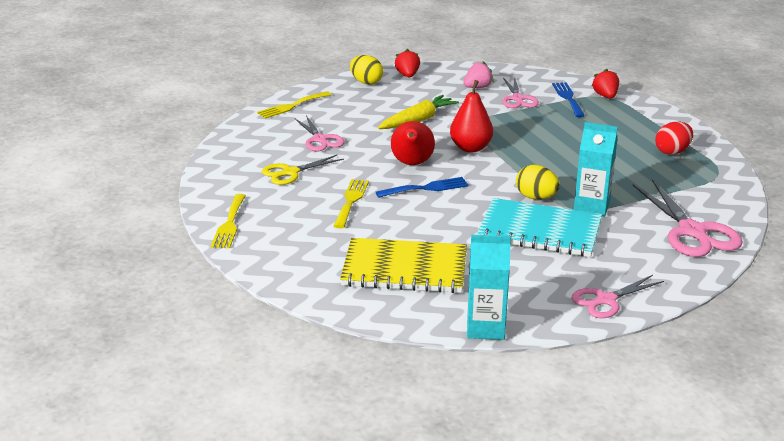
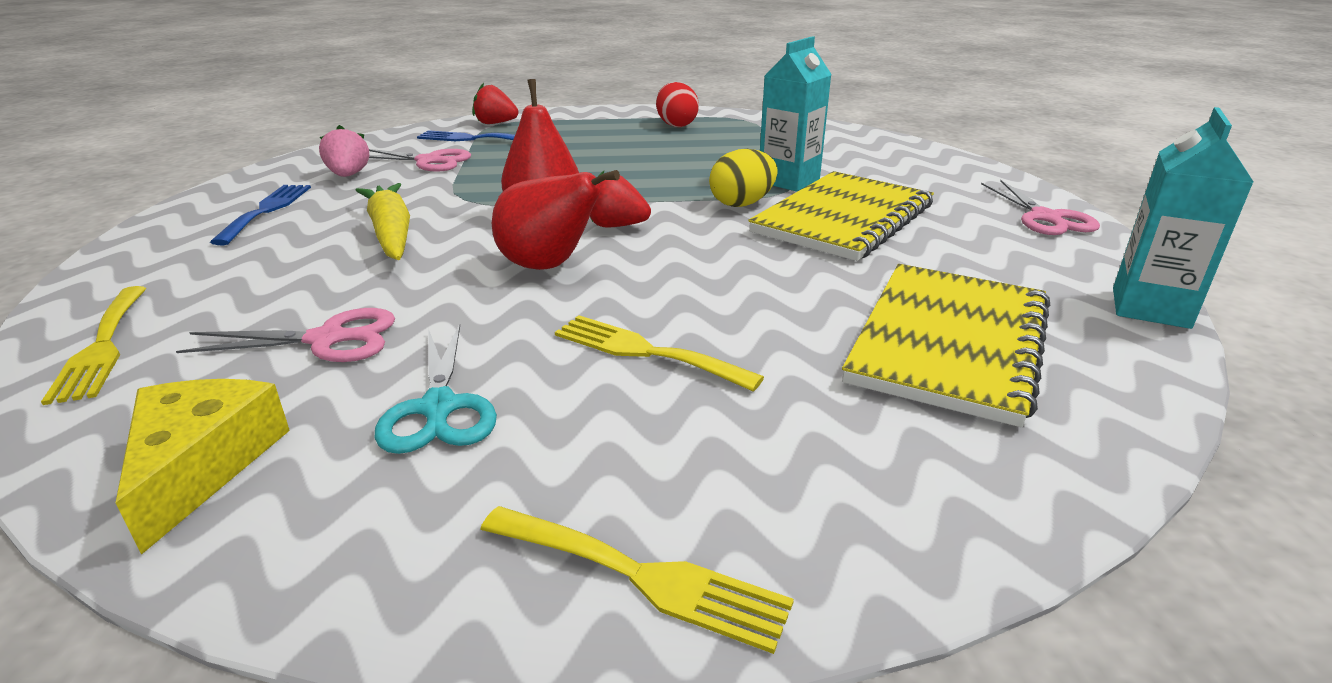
camera: 70 degrees left, 0 degrees up
(243, 147) = (202, 465): none -> yellow cheese
(290, 172) = (439, 408): yellow scissors -> turquoise scissors
(366, 82) = (158, 248): yellow egg -> none
(407, 75) = (207, 211): red strawberry -> red strawberry (616, 226)
(426, 188) = (651, 270): blue fork -> blue fork (266, 210)
(539, 231) = (843, 219): turquoise notebook -> yellow notebook
(692, 231) = (874, 151): pink scissors -> none

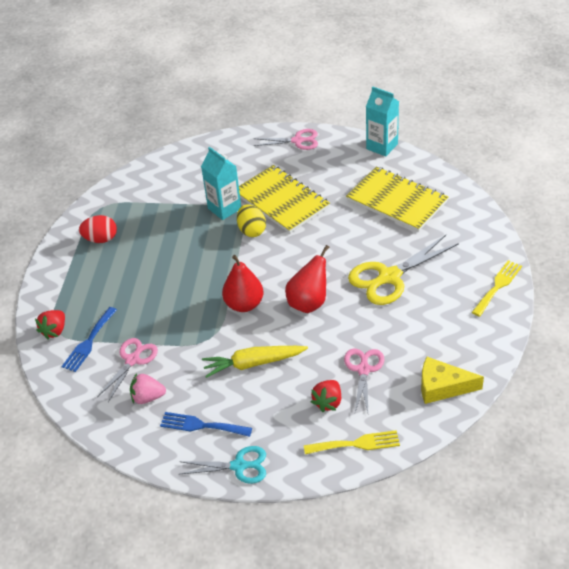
camera: 75 degrees left, 15 degrees up
(439, 408) = (417, 331): turquoise scissors -> turquoise scissors (239, 466)
(616, 226) = (268, 278): red strawberry -> red strawberry (328, 402)
(646, 352) = (389, 277): yellow fork -> yellow scissors

